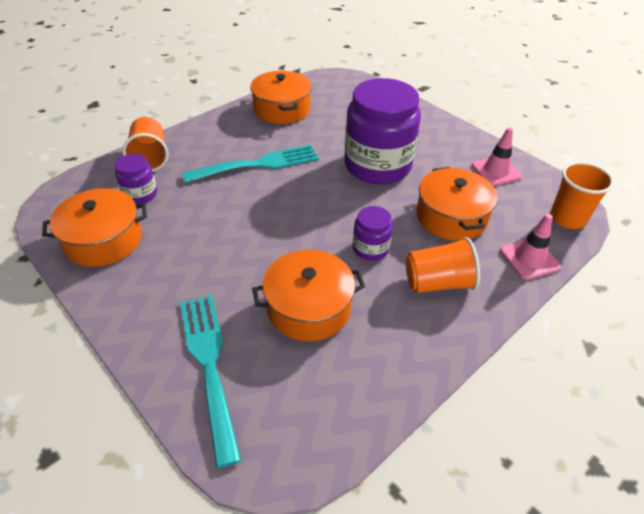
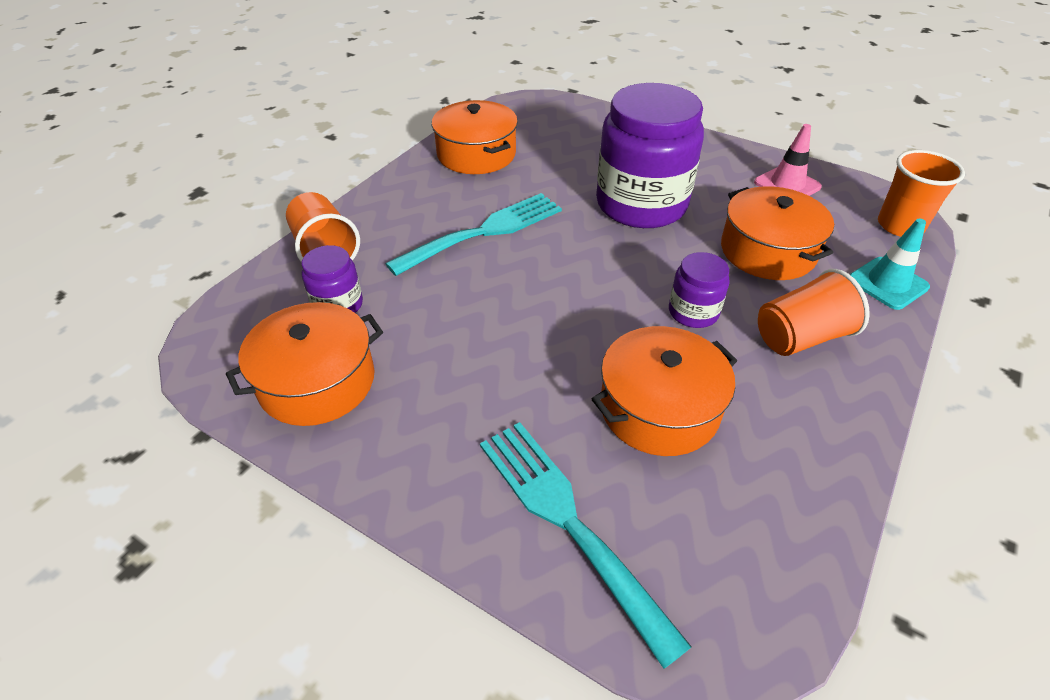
camera: 15 degrees left, 0 degrees up
(529, 259) = (887, 283): pink traffic cone -> turquoise traffic cone

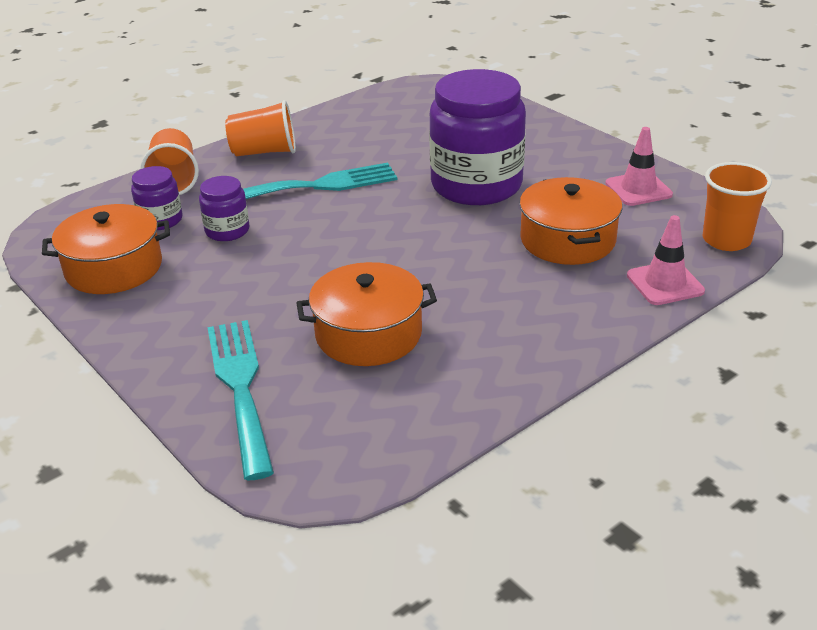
camera: 20 degrees right, 10 degrees down
(476, 154) = (353, 124): orange pot -> none
(693, 312) = (455, 274): purple jar -> purple jar (227, 231)
(800, 337) = (538, 308): orange cup -> orange cup (264, 152)
(887, 283) = (665, 283): turquoise traffic cone -> pink traffic cone

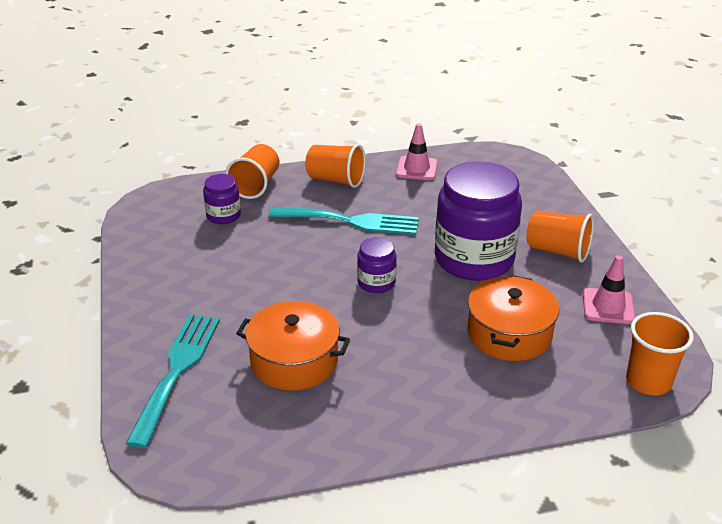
camera: 25 degrees right, 0 degrees up
(114, 268) = (166, 244): orange pot -> none
(227, 231) = (261, 239): purple jar -> purple jar (376, 282)
(551, 155) = (558, 251): none -> orange cup
(665, 283) = (559, 403): pink traffic cone -> pink traffic cone (416, 169)

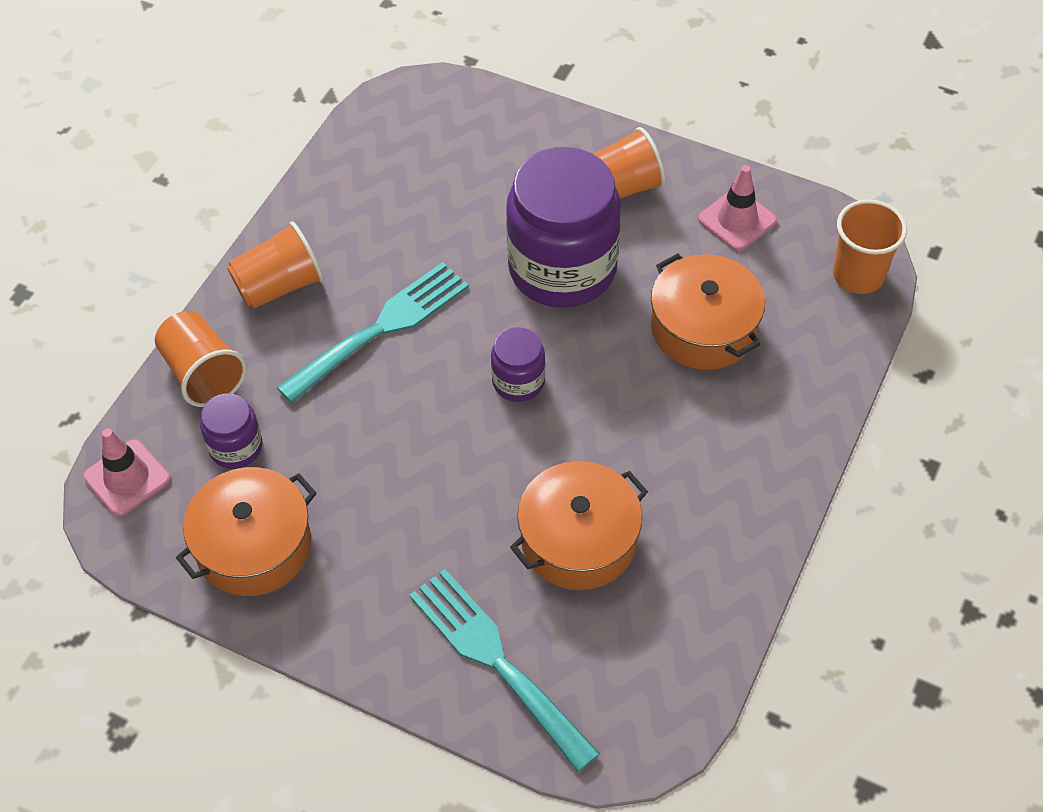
camera: 50 degrees left, 20 degrees up
(170, 250) = (254, 546): none -> orange pot
(416, 169) = (341, 194): pink traffic cone -> pink traffic cone (127, 478)

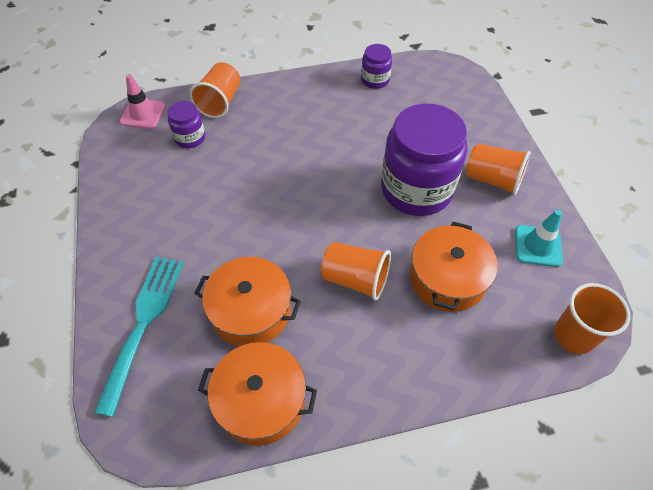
camera: 50 degrees right, 0 degrees up
(254, 546) = (140, 179): orange pot -> orange pot (261, 400)
(279, 286) = (292, 95): orange cup -> orange cup (355, 279)
(381, 328) = (305, 144): turquoise fork -> none
(518, 381) = (327, 217): purple jar -> purple jar (375, 80)
(737, 220) = (538, 246): pink traffic cone -> turquoise traffic cone

